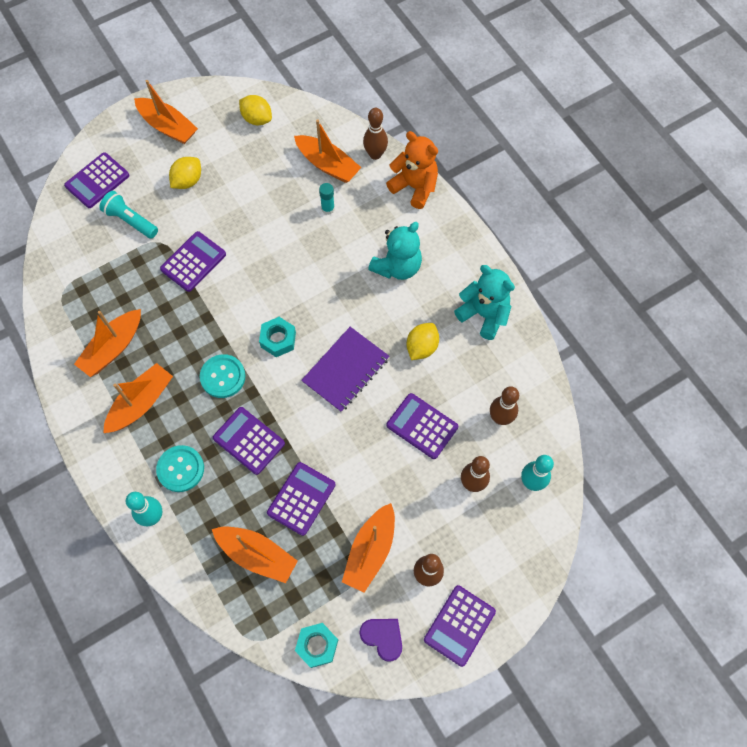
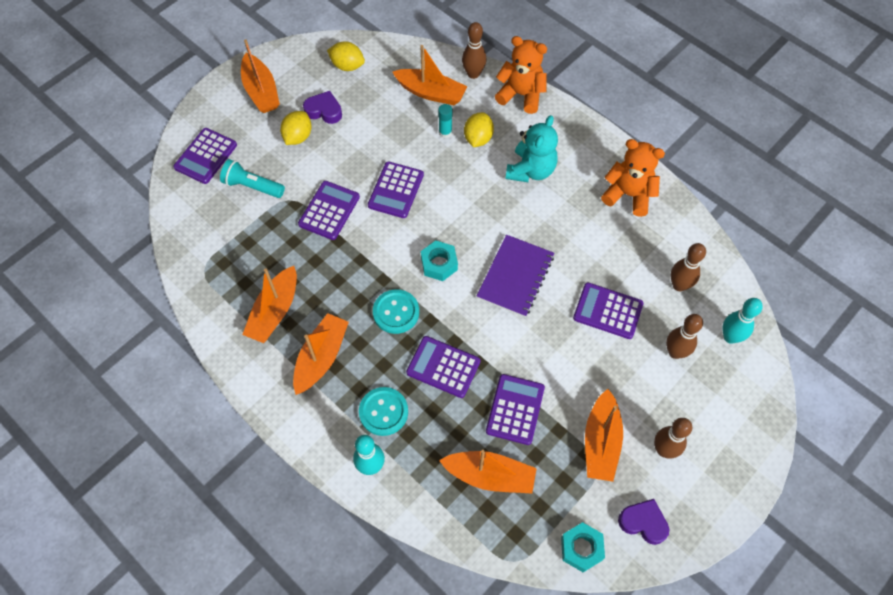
camera: 15 degrees left, 5 degrees down
(168, 127) = (261, 91): orange boat -> orange boat turned 45 degrees clockwise
(220, 160) = (324, 111): none -> purple heart
(421, 347) = (581, 238): yellow lemon -> yellow lemon (478, 138)
(459, 625) = (713, 490): purple calculator -> purple calculator (396, 190)
(484, 314) = (628, 195): turquoise teddy bear -> orange teddy bear

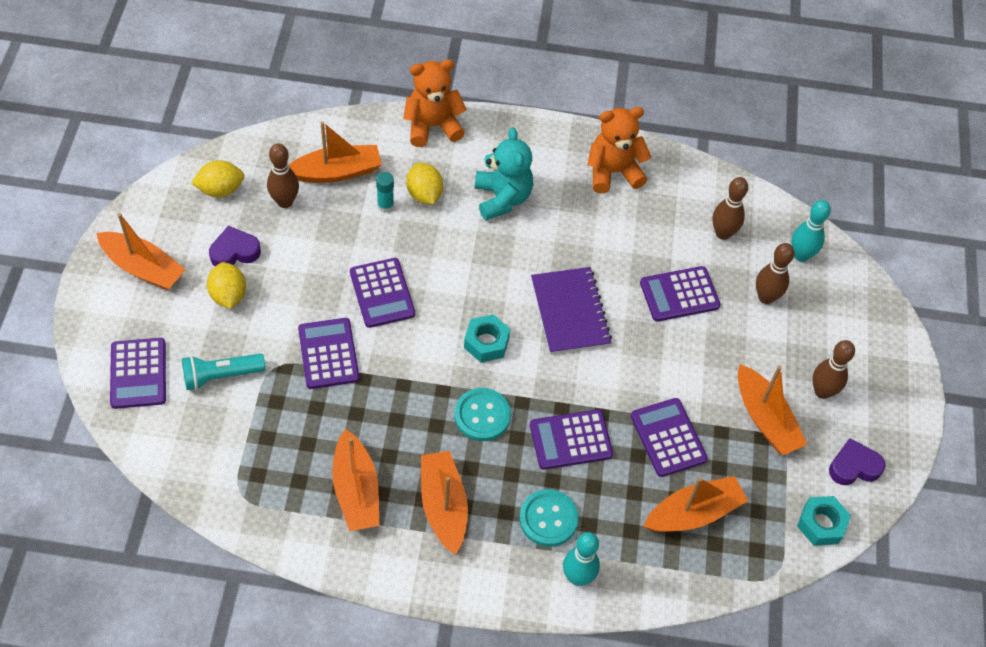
camera: 40 degrees left, 5 degrees down
(473, 74) = (366, 129): brown bowling pin -> brown bowling pin (285, 202)

